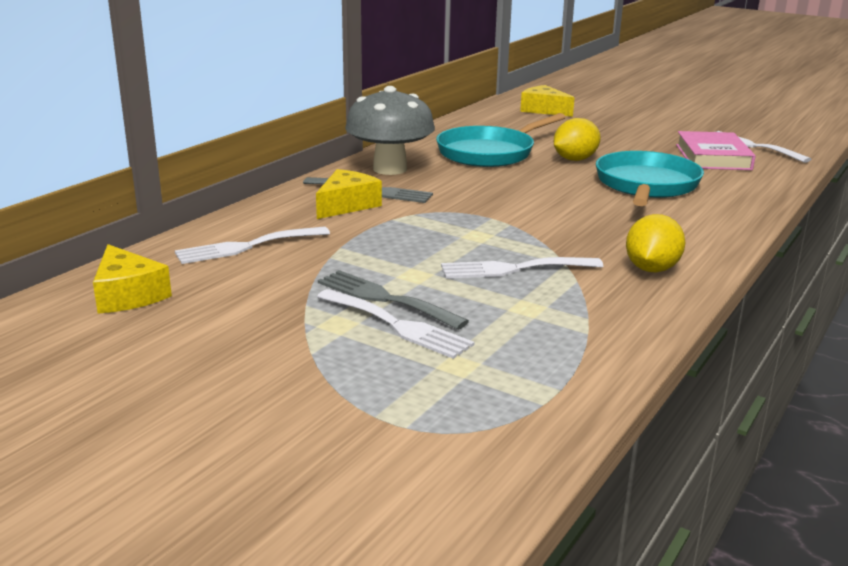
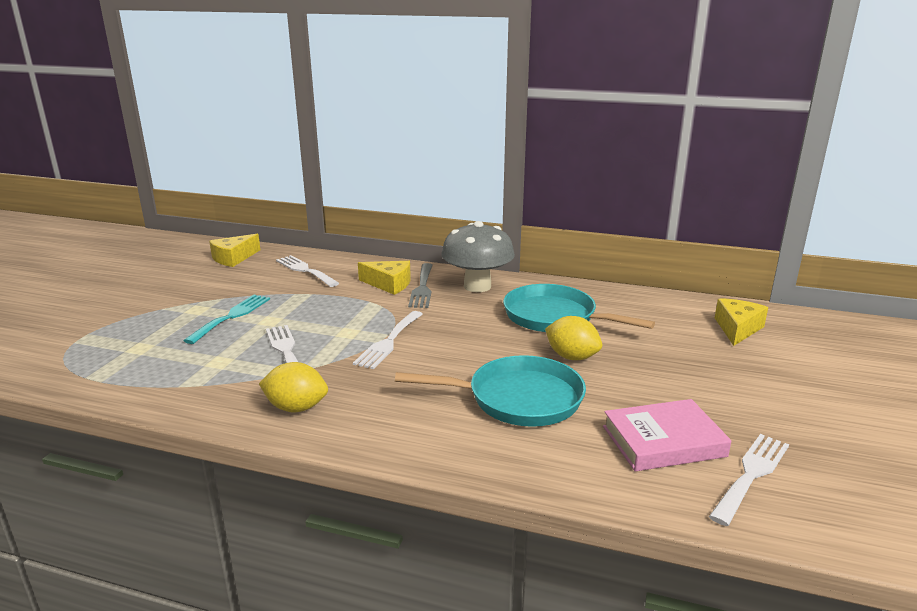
camera: 75 degrees right, 0 degrees up
(384, 298) = (232, 316): grey fork -> turquoise fork
(398, 326) = (193, 325): white fork -> white fork (389, 342)

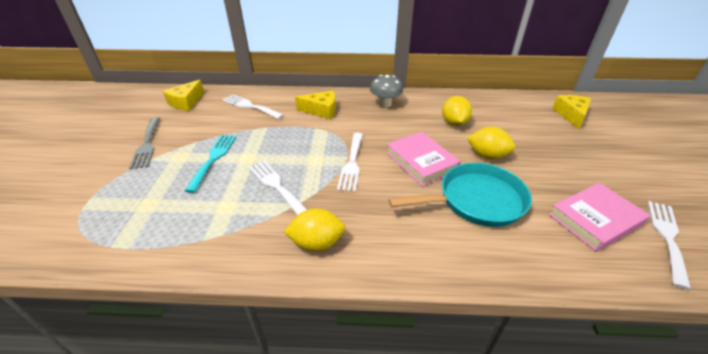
camera: 15 degrees left, 15 degrees up
(422, 288) = (347, 110): grey fork -> grey fork (147, 144)
(477, 286) = (385, 104): grey mushroom -> grey mushroom, size x0.62
(478, 351) = (421, 161): none -> pink book
(555, 317) = (454, 123): turquoise pan -> yellow lemon

